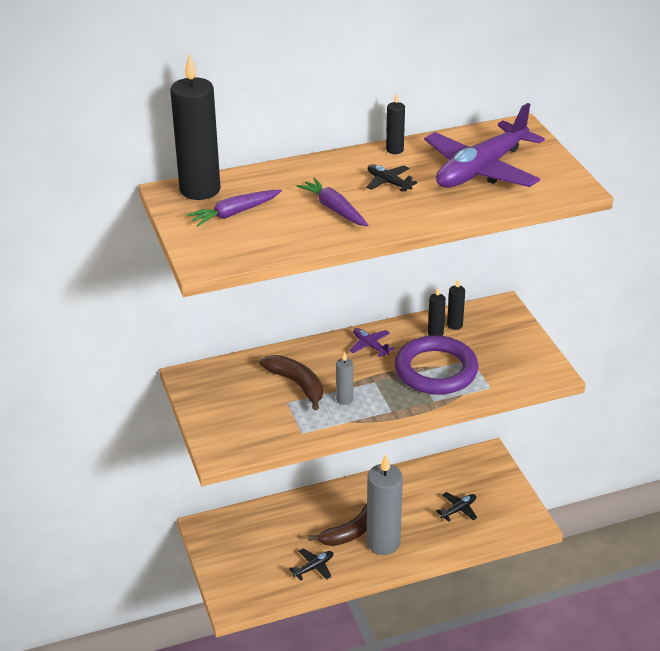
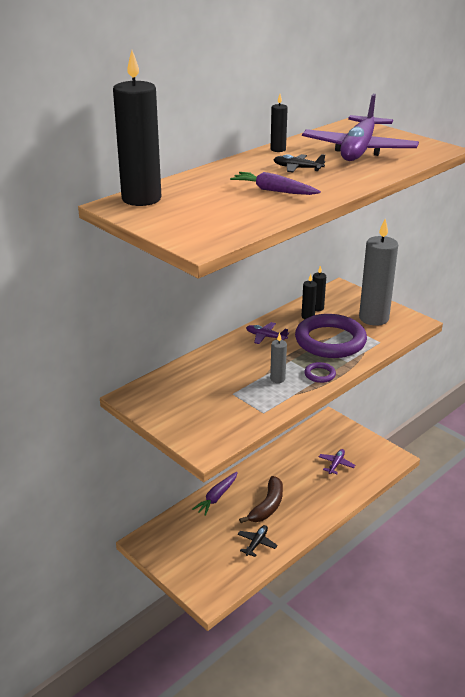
camera: 25 degrees left, 5 degrees down
(234, 213) = (191, 208): purple carrot -> purple carrot (217, 497)
(297, 384) = (230, 378): brown banana -> none
(383, 543) = (297, 506): grey candle -> grey candle (373, 318)
(392, 407) = (319, 374): none -> purple ring
(458, 509) = (336, 464): black plane -> purple plane

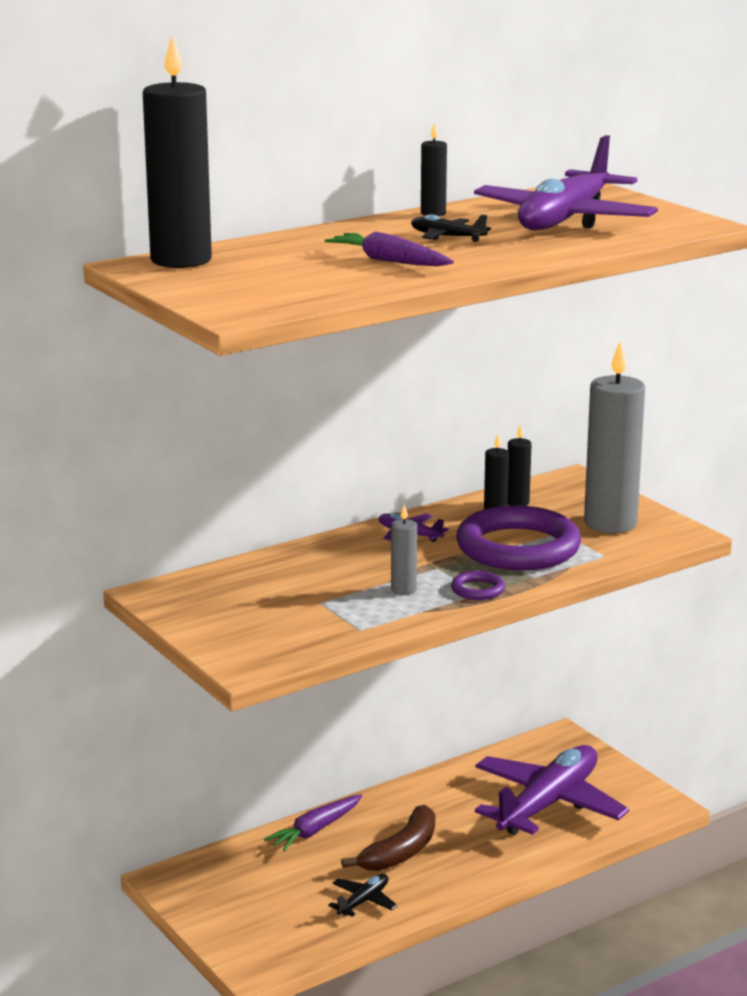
camera: 10 degrees right, 10 degrees down
(336, 464) = (548, 804): purple plane -> purple plane, size x2.41

